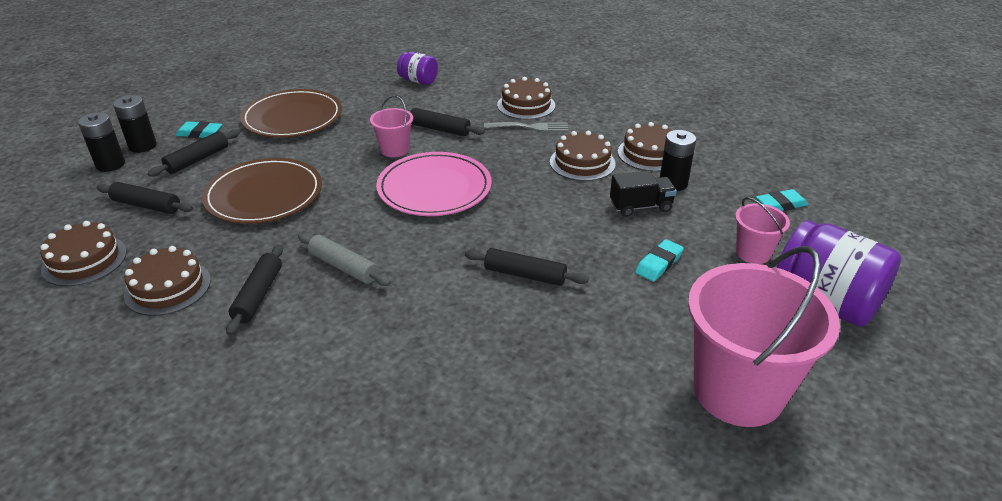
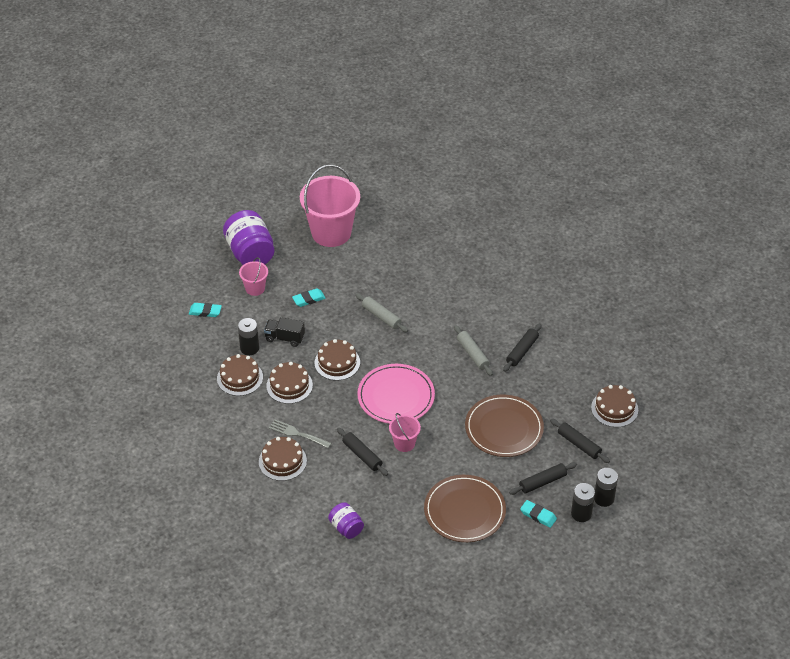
camera: 155 degrees left, 10 degrees up
(168, 287) = (568, 372): brown cake -> brown cake (337, 362)
(525, 275) = (381, 316): black rolling pin -> grey rolling pin

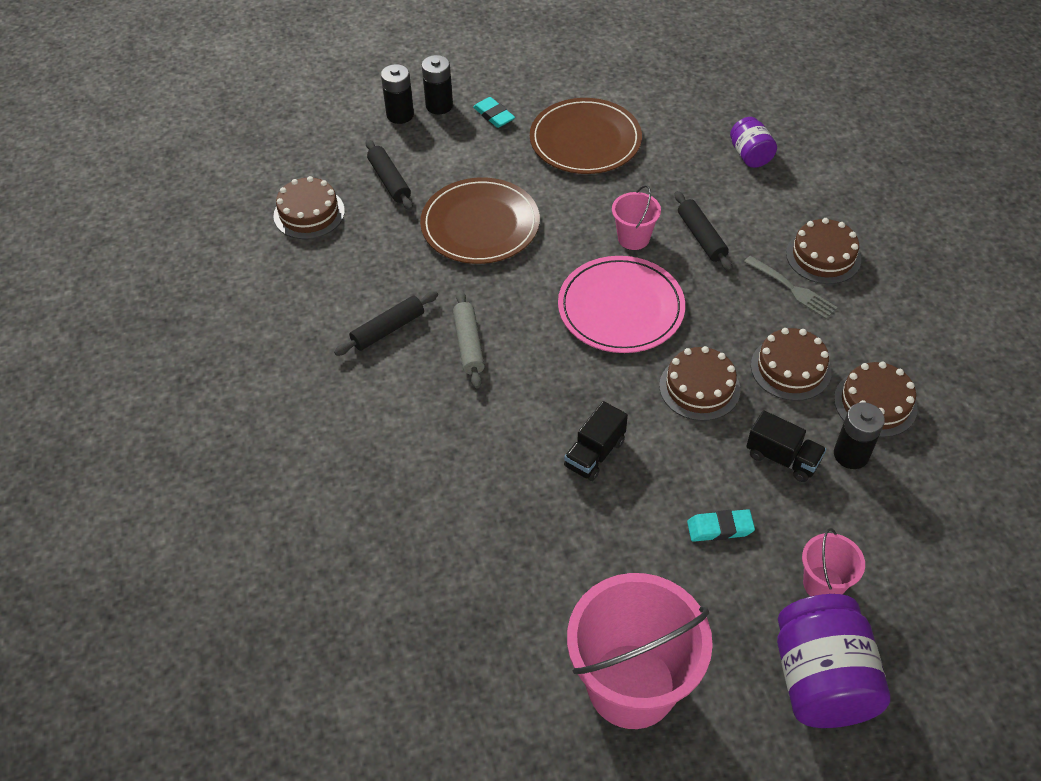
camera: 160 degrees left, 5 degrees up
(205, 311) = (931, 557): turquoise eraser -> none
(381, 316) = (594, 454): grey rolling pin -> black truck
(542, 482) = (466, 149): black rolling pin -> none

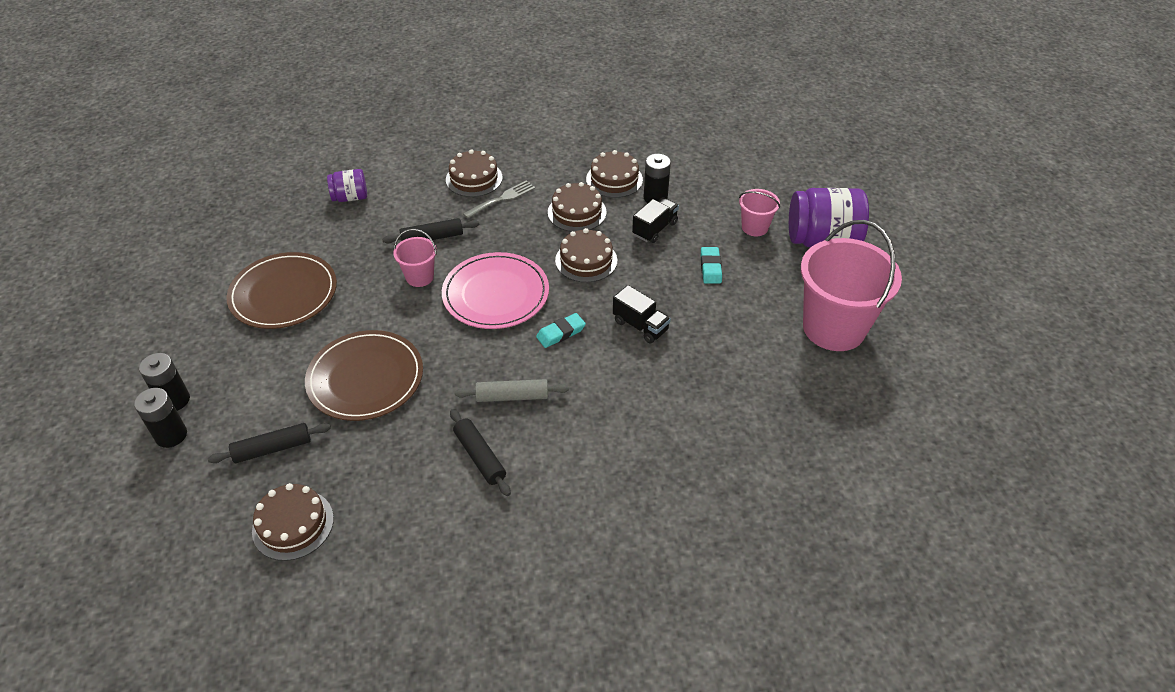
camera: 85 degrees left, 5 degrees down
(494, 115) = (214, 356): turquoise eraser -> turquoise eraser (561, 333)

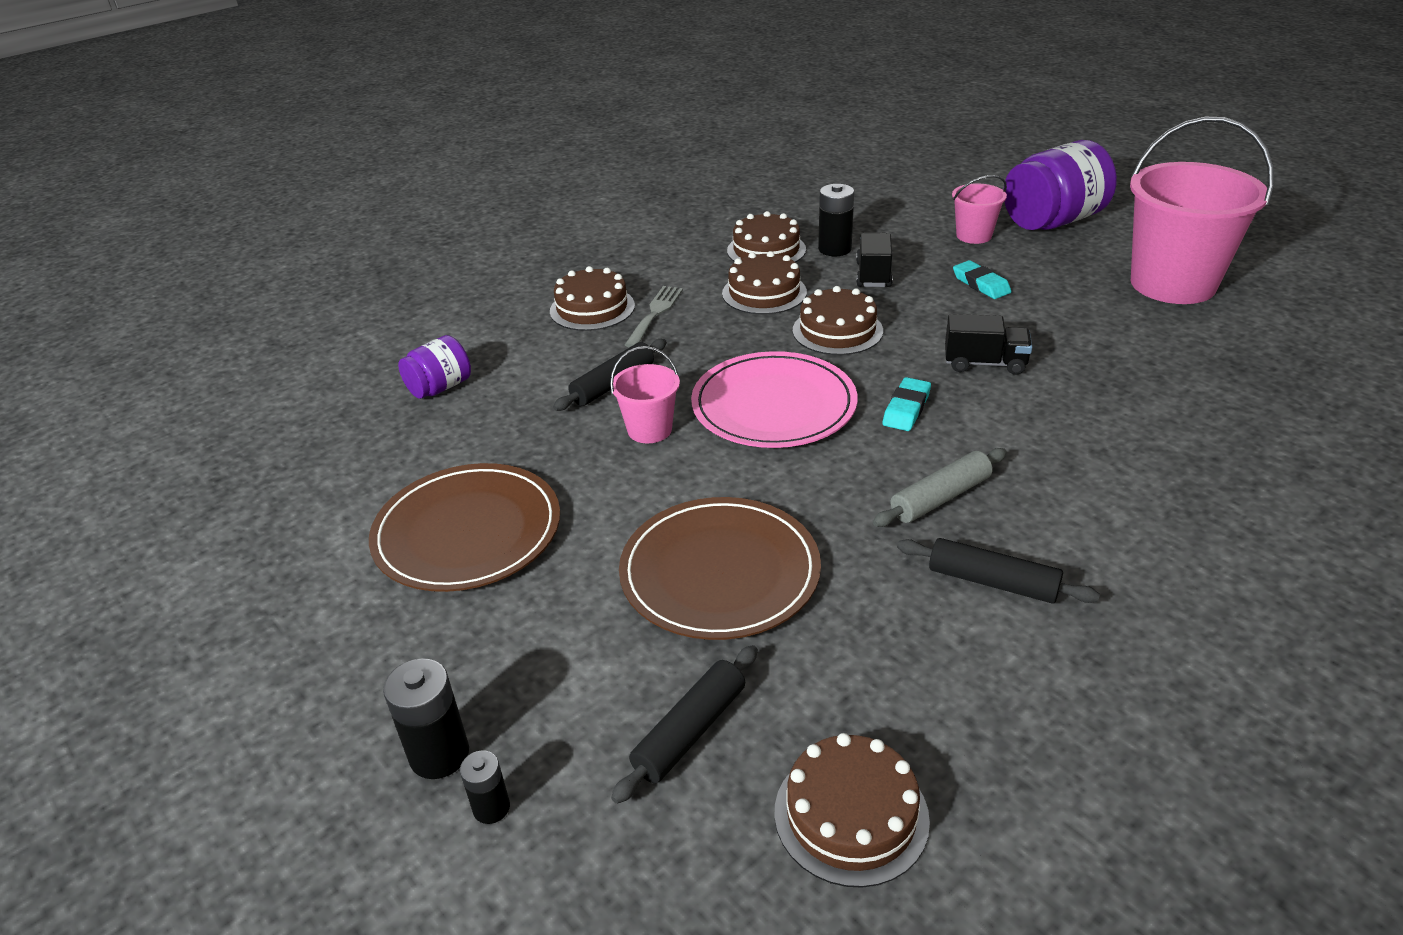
camera: 30 degrees left, 10 degrees down
(171, 435) = (491, 808): black battery -> black battery, size x0.59

